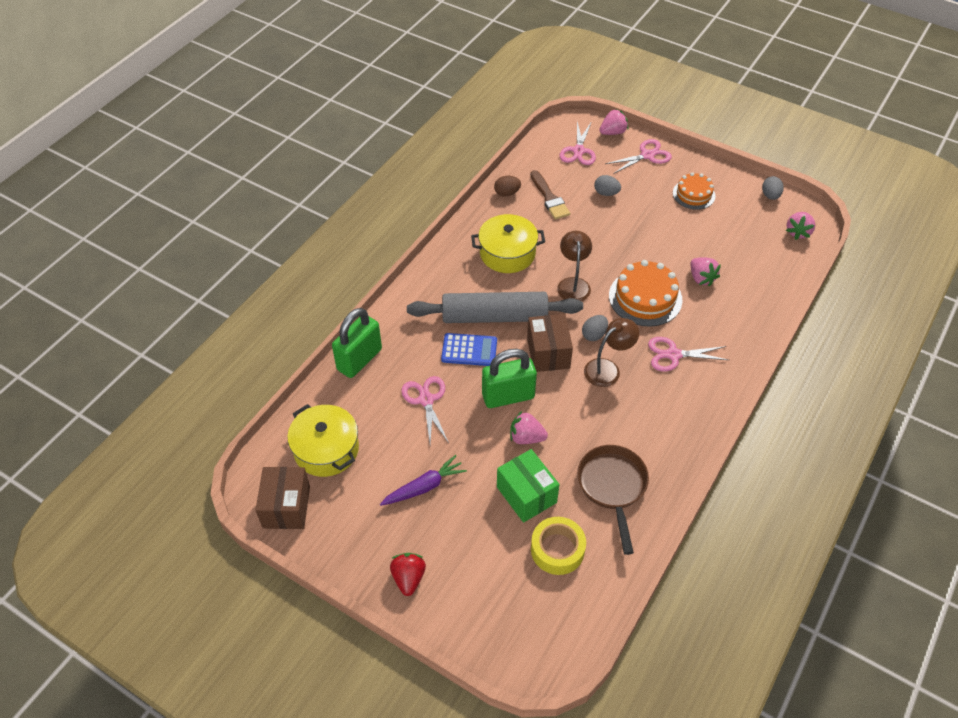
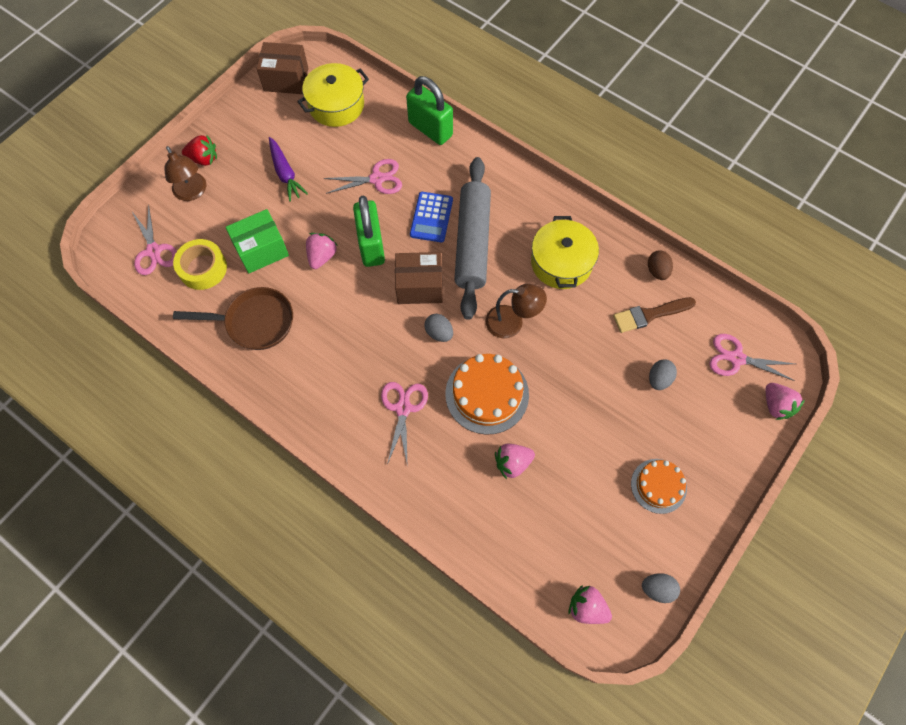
camera: 95 degrees right, 15 degrees up
(608, 369) = (393, 339): brown lamp -> brown lamp (192, 192)
(647, 155) = (732, 441): pink scissors -> pink scissors (154, 251)

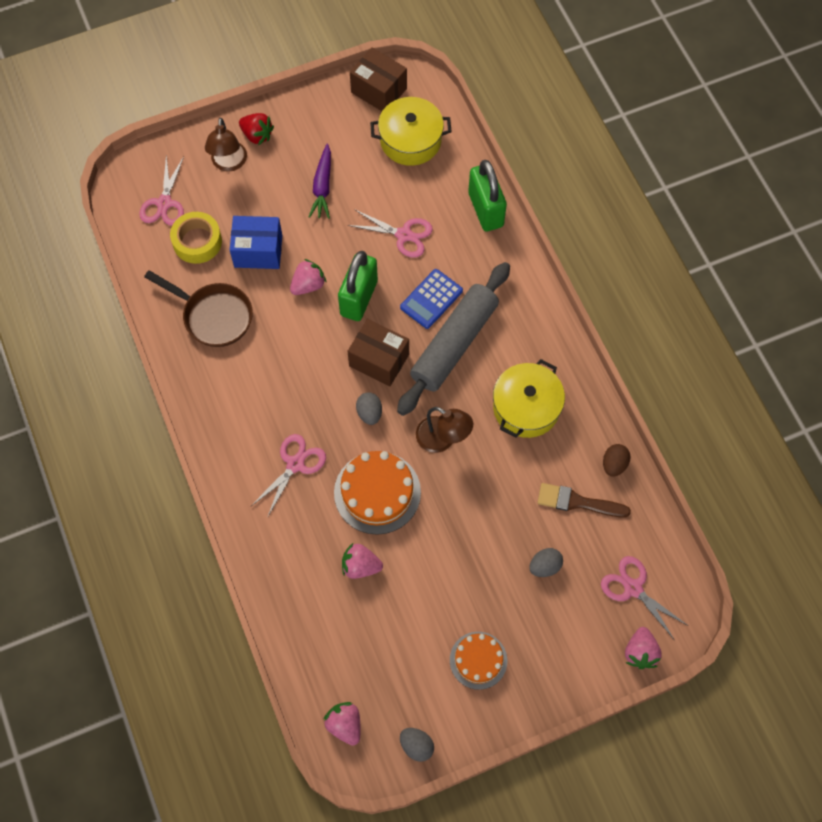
camera: 30 degrees right, 0 degrees up
(261, 250) = (258, 251): green box -> blue box

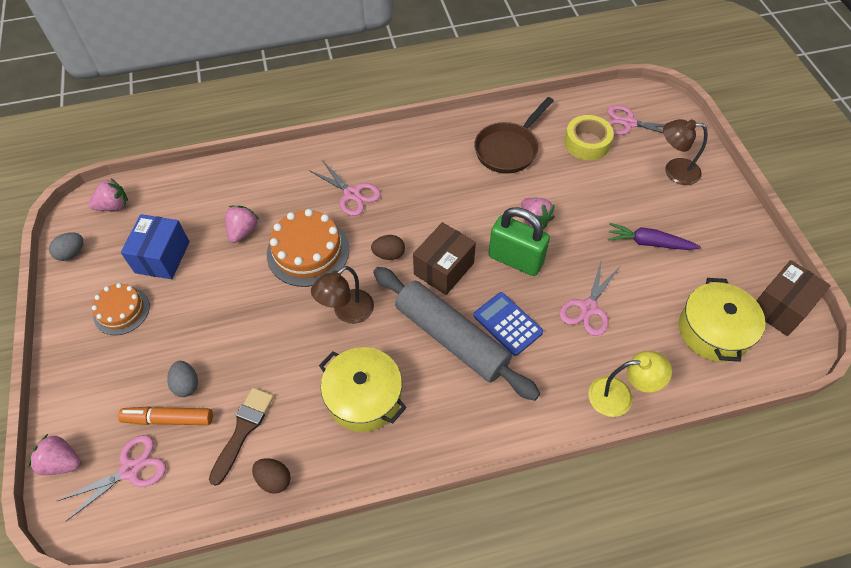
camera: 100 degrees right, 10 degrees down
(257, 135) = (710, 195): red strawberry -> none
(258, 251) = (574, 185): blue box -> blue box (162, 257)
(369, 413) = (389, 254): grey egg -> brown egg
(485, 210) = (620, 396): green padlock -> yellow lamp
(581, 571) = (168, 419): none -> orange marker

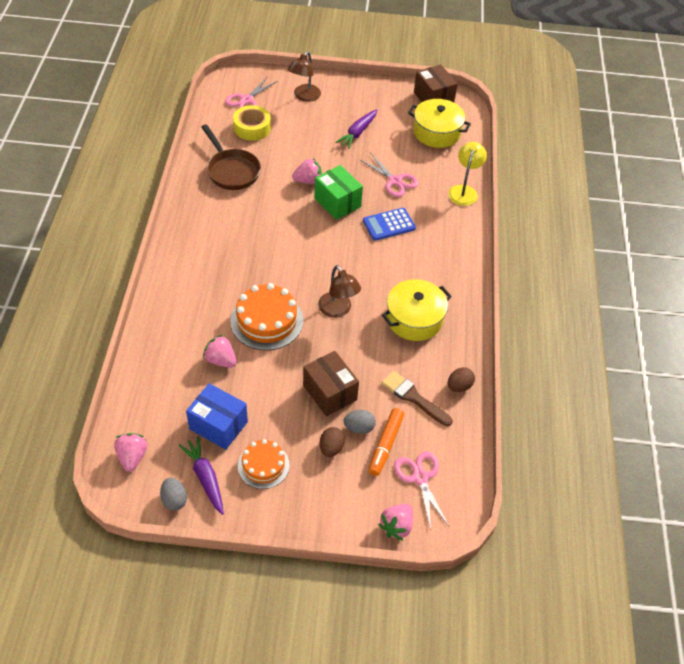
camera: 75 degrees left, 5 degrees down
(99, 268) = (205, 478): none -> purple carrot
(352, 194) = (222, 277): pink scissors -> none
(389, 254) = (296, 271): brown egg -> brown egg (331, 448)
(443, 268) = (325, 243): brown box -> brown box (329, 392)
(451, 338) = (387, 257): grey rolling pin -> none
(515, 259) = (337, 202): green padlock -> green box

